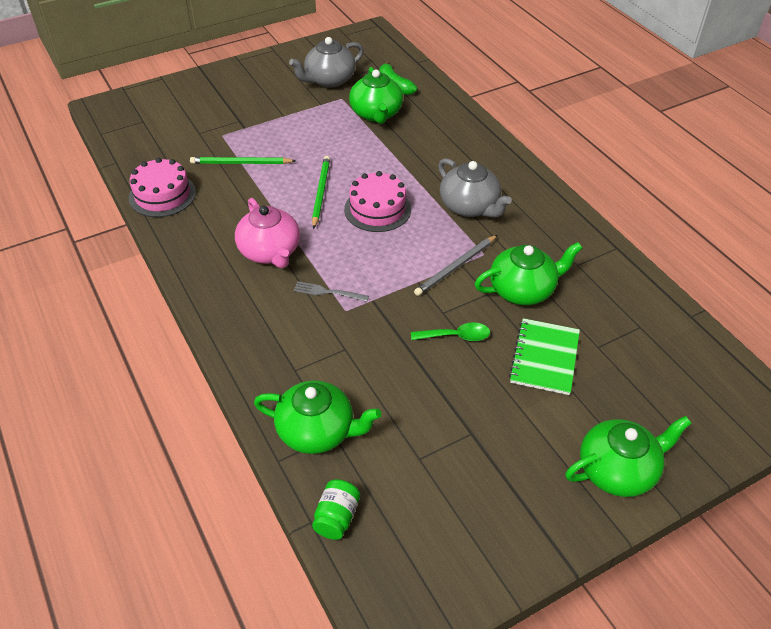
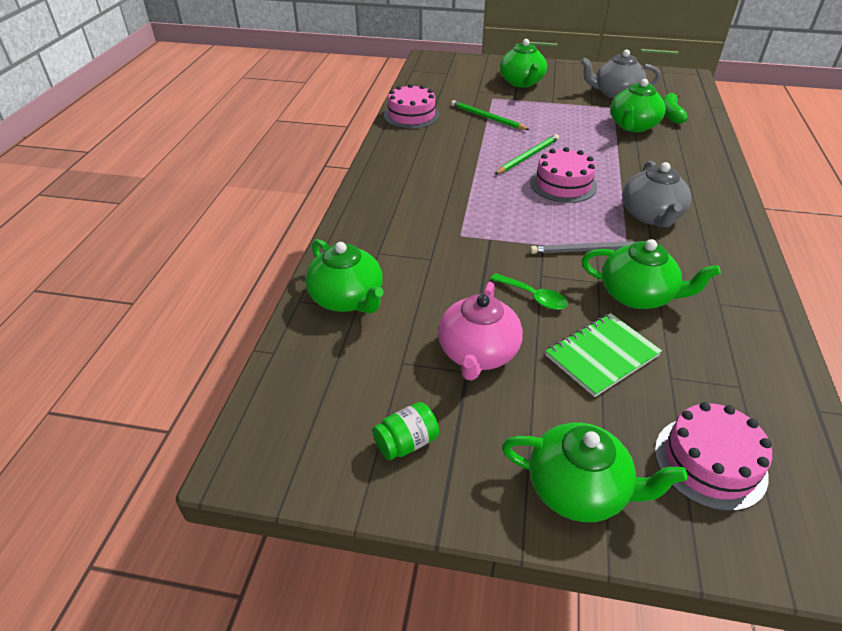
camera: 40 degrees right, 5 degrees down
(231, 102) = (521, 82): none -> green teapot
(270, 252) = (446, 175): pink teapot -> pink teapot (477, 353)
(328, 292) = (460, 218): grey fork -> none
(336, 517) = (293, 361): green jar -> green jar (406, 443)
(667, 396) = (710, 462): none -> pink cake

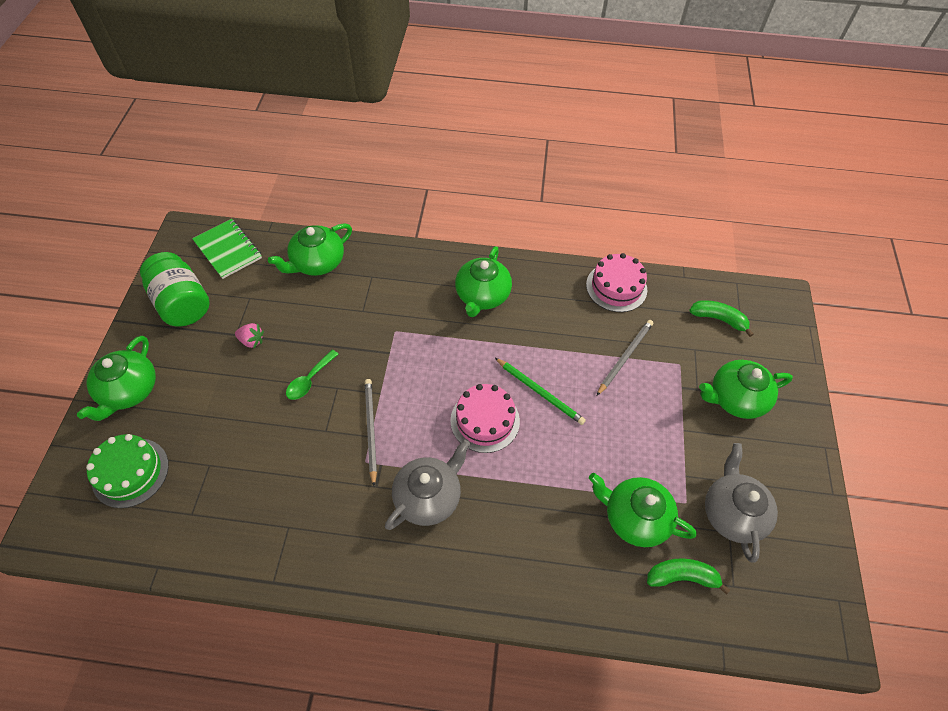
camera: 85 degrees right, 15 degrees up
(406, 443) = (182, 303): green jar -> green jar, size x1.91
(448, 80) = (718, 319): none -> green banana
(477, 353) = (252, 341): pink teapot -> pink strawberry
(487, 118) = (625, 357): green pencil -> grey pencil
(602, 355) = (238, 420): green notebook -> green notebook (228, 250)
(637, 295) = (305, 459): green teapot -> green teapot (482, 296)
(651, 215) = (428, 497): grey teapot -> grey teapot turned 135 degrees clockwise
(710, 462) = (130, 472): pink cake -> green cake

